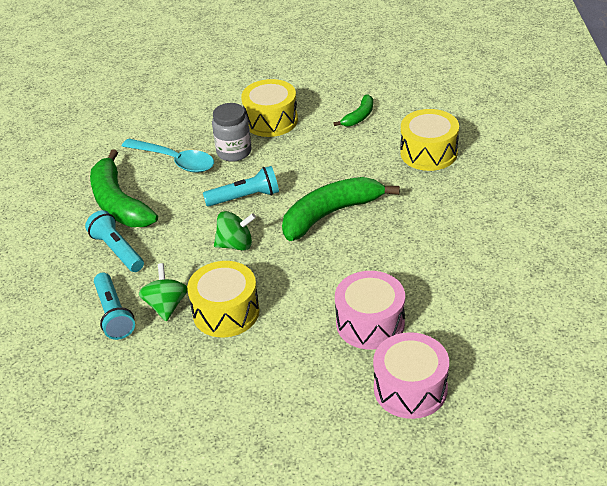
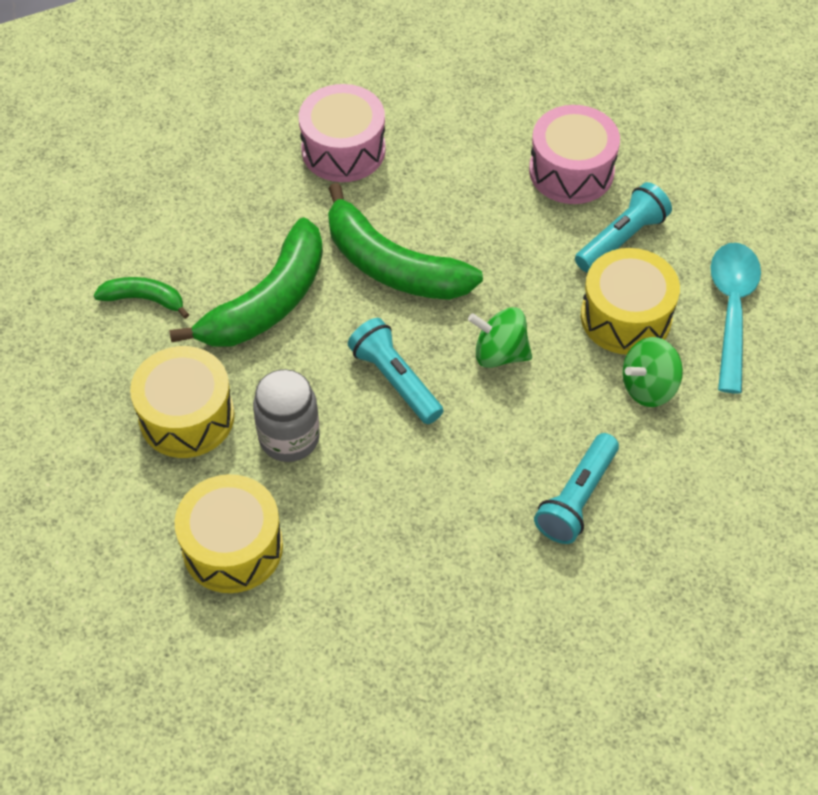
camera: 115 degrees left, 15 degrees up
(114, 314) = (694, 442): turquoise flashlight -> turquoise flashlight (621, 239)
(119, 203) = (474, 549): green banana -> green banana (267, 302)
(175, 161) = (339, 515): turquoise spoon -> turquoise spoon (731, 310)
(235, 244) = (499, 353): green spinning top -> green spinning top turned 45 degrees counterclockwise
(410, 388) = (646, 114): pink drum -> pink drum (343, 150)
(428, 153) = (215, 193): yellow drum -> yellow drum (232, 547)

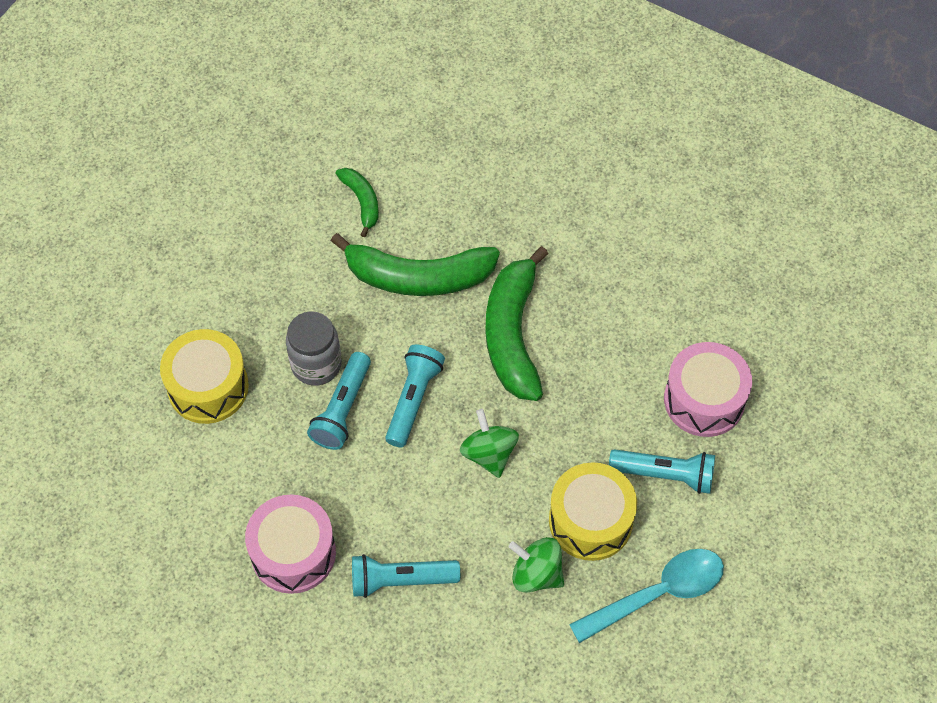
camera: 55 degrees right, 5 degrees up
(187, 416) = (287, 292): yellow drum -> none
(343, 150) = (594, 234): pink drum -> pink drum (293, 553)
(357, 443) = (342, 409): none -> turquoise flashlight

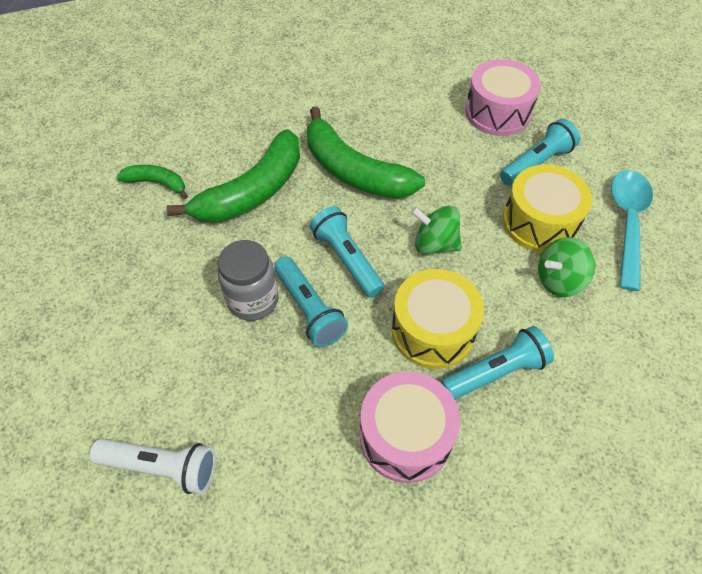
camera: 50 degrees left, 5 degrees down
(144, 417) = (162, 467): none -> white flashlight
(208, 387) = (189, 392): yellow drum -> yellow drum (433, 330)
(400, 580) = (495, 372): turquoise flashlight -> turquoise flashlight turned 150 degrees counterclockwise

